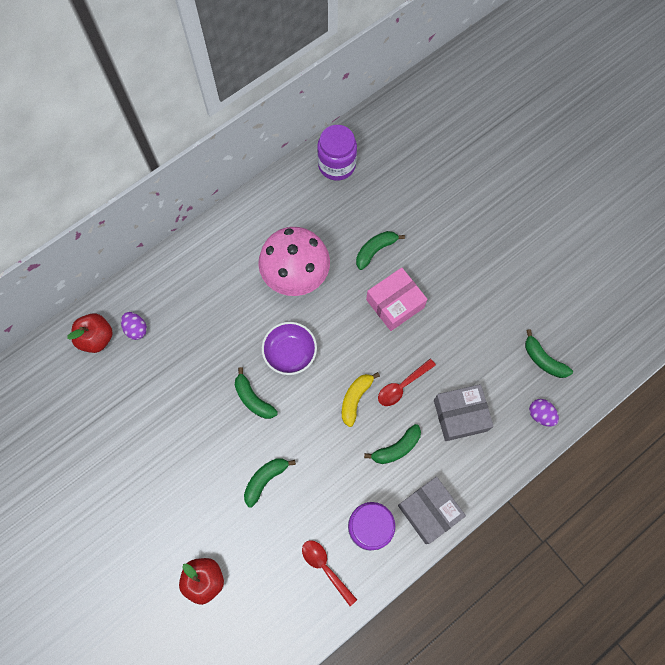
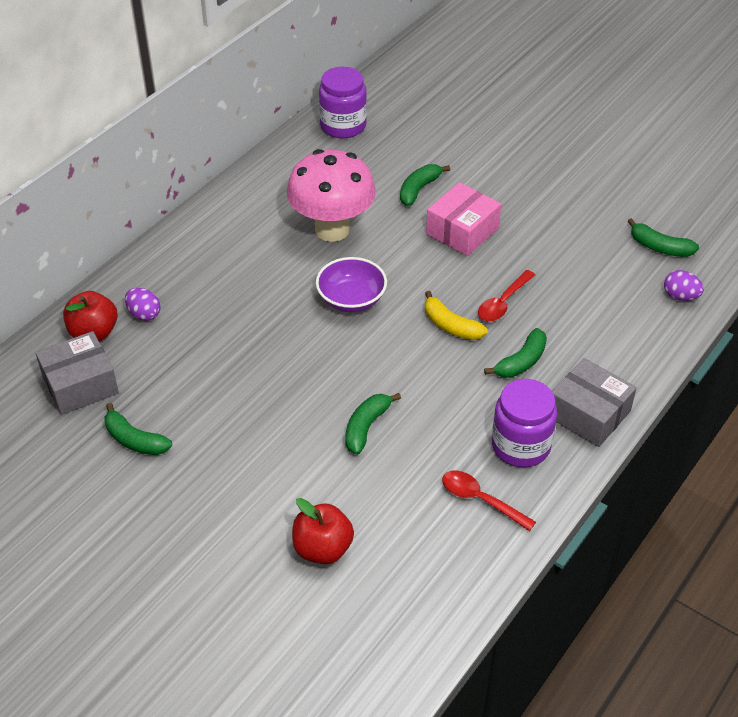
camera: 15 degrees left, 25 degrees down
(253, 399) = (320, 351): green banana -> green banana (134, 440)
(355, 398) = (450, 325): yellow banana -> yellow banana turned 60 degrees counterclockwise
(460, 415) = (585, 316): grey box -> grey box (80, 385)

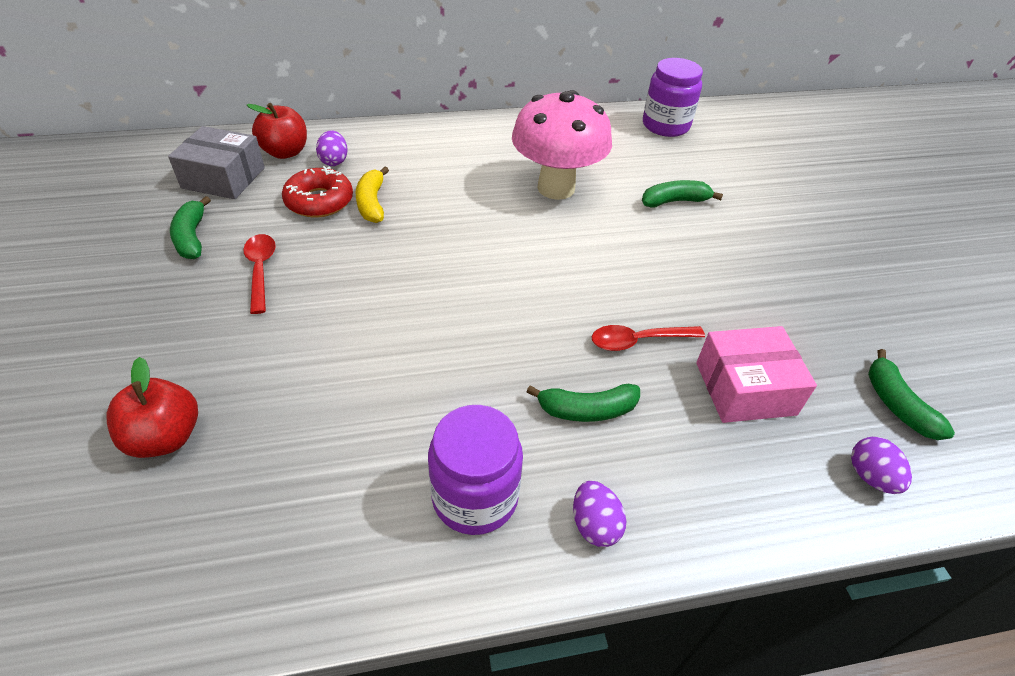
camera: 40 degrees right, 0 degrees up
(183, 351) = (319, 201): none -> red donut
(351, 299) = (499, 247): purple bowl -> none
(366, 427) = (361, 358): green banana -> none
(450, 325) = (558, 326): yellow banana -> yellow banana (372, 203)
(462, 231) = (675, 255): pink box -> pink box (745, 388)
(480, 500) = (358, 519): red spoon -> red spoon (260, 270)
(588, 414) = (595, 525): grey box -> purple egg

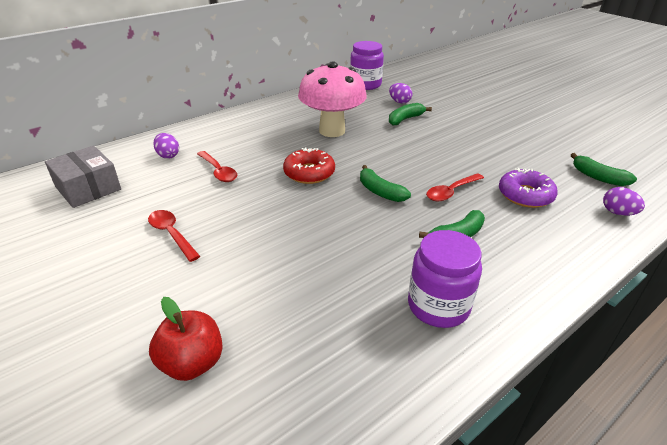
camera: 25 degrees left, 10 degrees down
(192, 237) = (95, 231): green banana -> green banana (380, 191)
(223, 178) = (88, 188): grey box -> grey box turned 60 degrees clockwise
(285, 152) = (125, 160): red apple -> none
(319, 201) = (179, 181): red donut -> red donut (309, 173)
(372, 203) = (218, 171): yellow banana -> red spoon
(595, 525) = (516, 291): purple egg -> purple egg (399, 102)
(745, 388) = (525, 195): pink box -> purple donut

